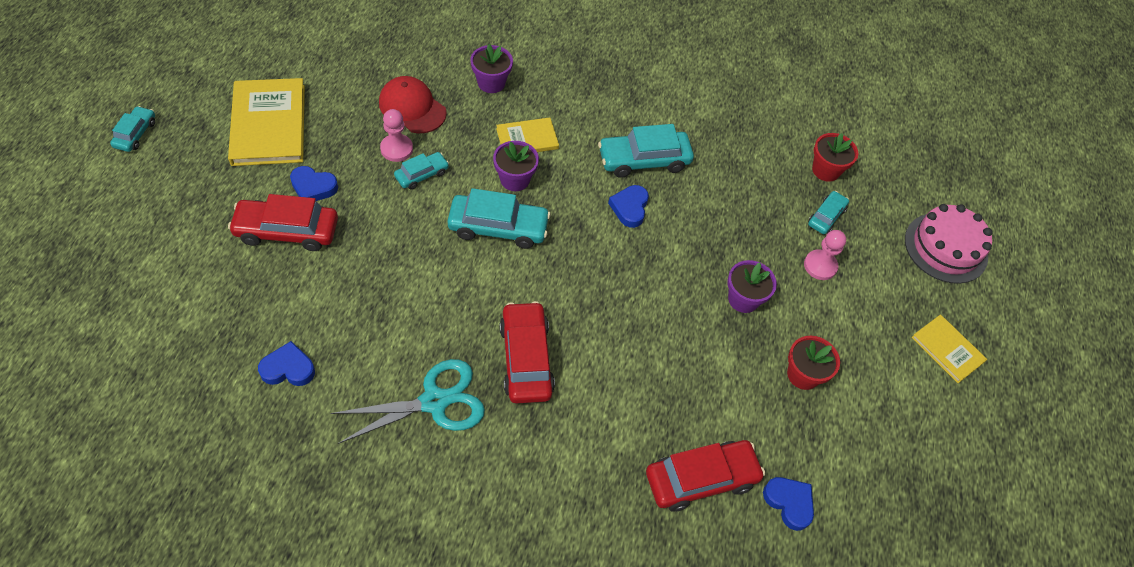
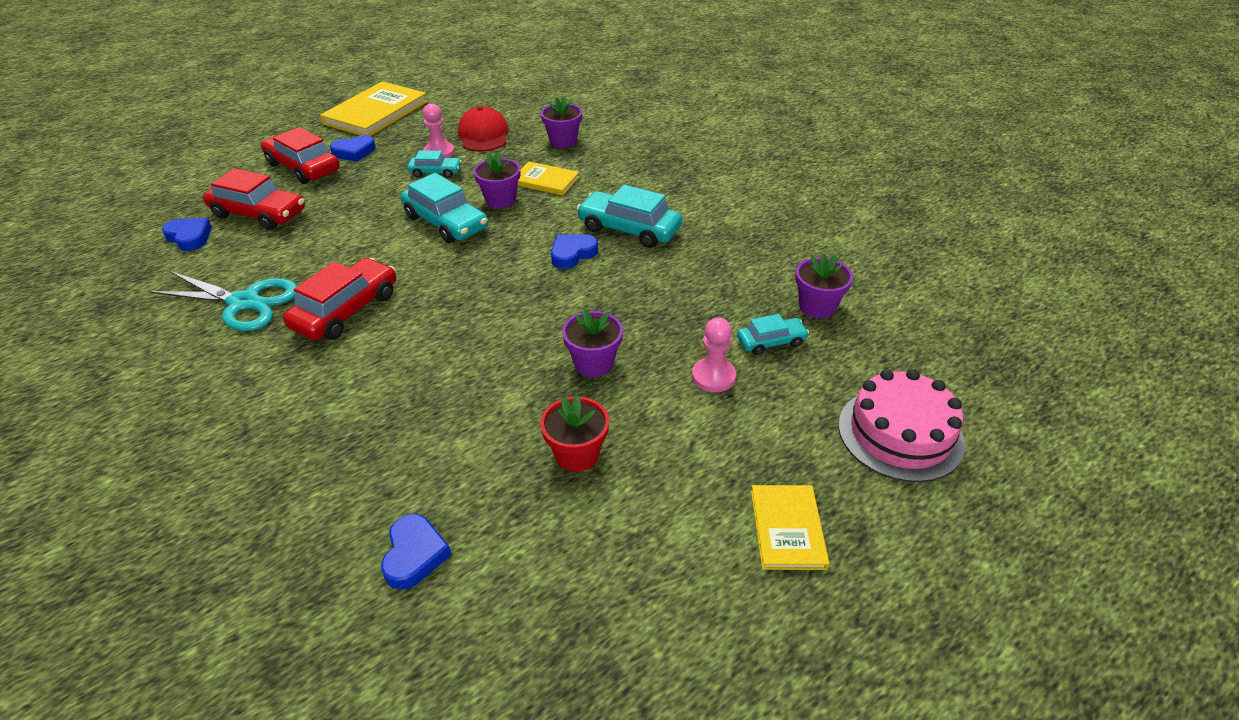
camera: 45 degrees right, 15 degrees down
(135, 134) = (294, 92): turquoise car -> none
(313, 187) = (354, 152): blue heart -> blue heart turned 75 degrees counterclockwise
(701, 479) = (360, 478): red car -> red car (259, 214)
(826, 170) = (817, 307): red flower pot -> purple flower pot

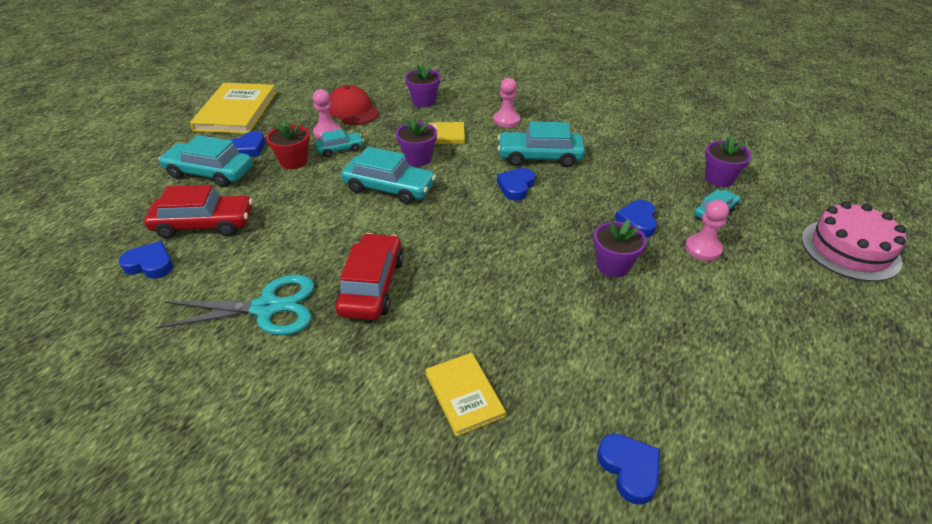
camera: 25 degrees left, 0 degrees up
(303, 167) = (210, 173): red car -> turquoise car
(577, 454) = (669, 339): red flower pot -> red flower pot (294, 161)
(632, 181) = (506, 120): none -> pink pawn
(668, 326) = (637, 221): none -> blue heart
(787, 529) = (852, 340): yellow book -> yellow book (464, 395)

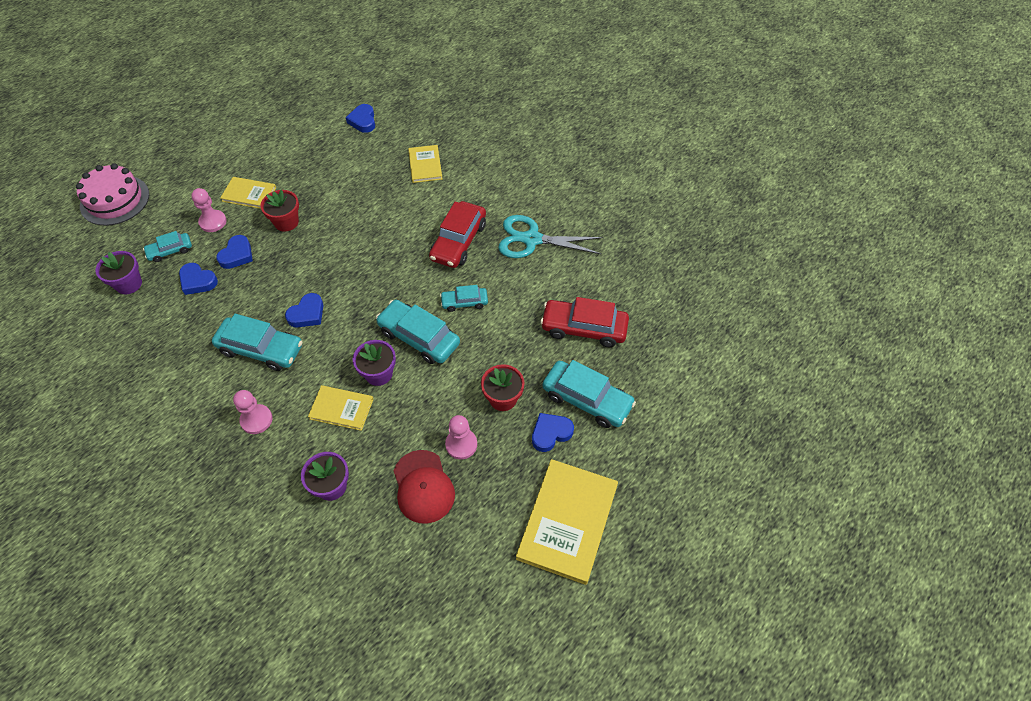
camera: 165 degrees left, 15 degrees up
(150, 264) = (620, 294): blue heart -> blue heart (198, 281)
(340, 149) = (453, 409): turquoise car -> turquoise car (464, 302)
(613, 266) = (286, 222): purple flower pot -> red flower pot
(695, 290) = (249, 194): none -> yellow book

